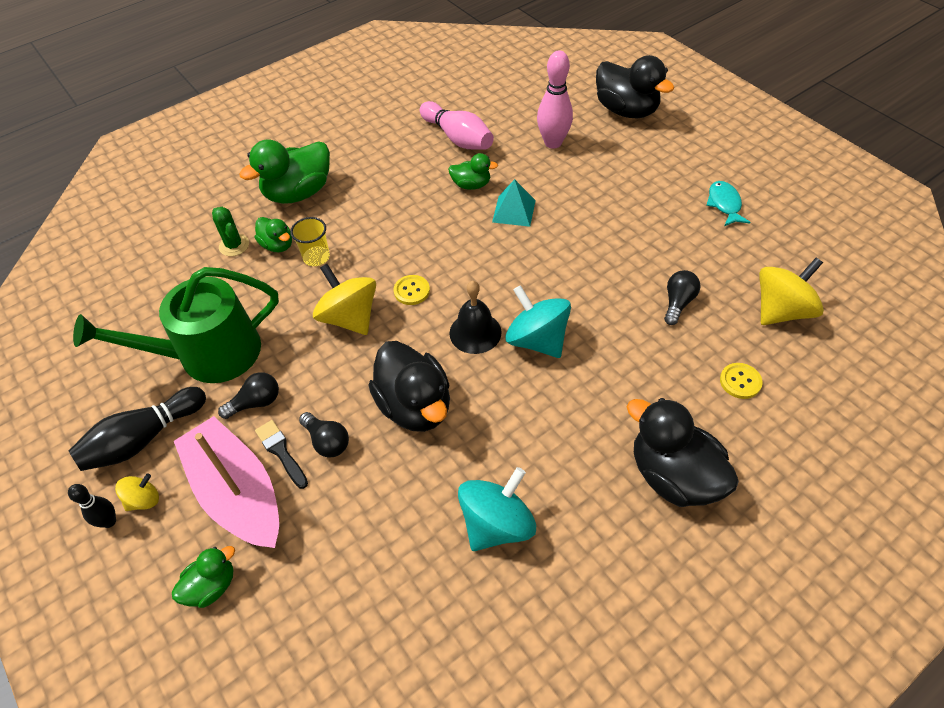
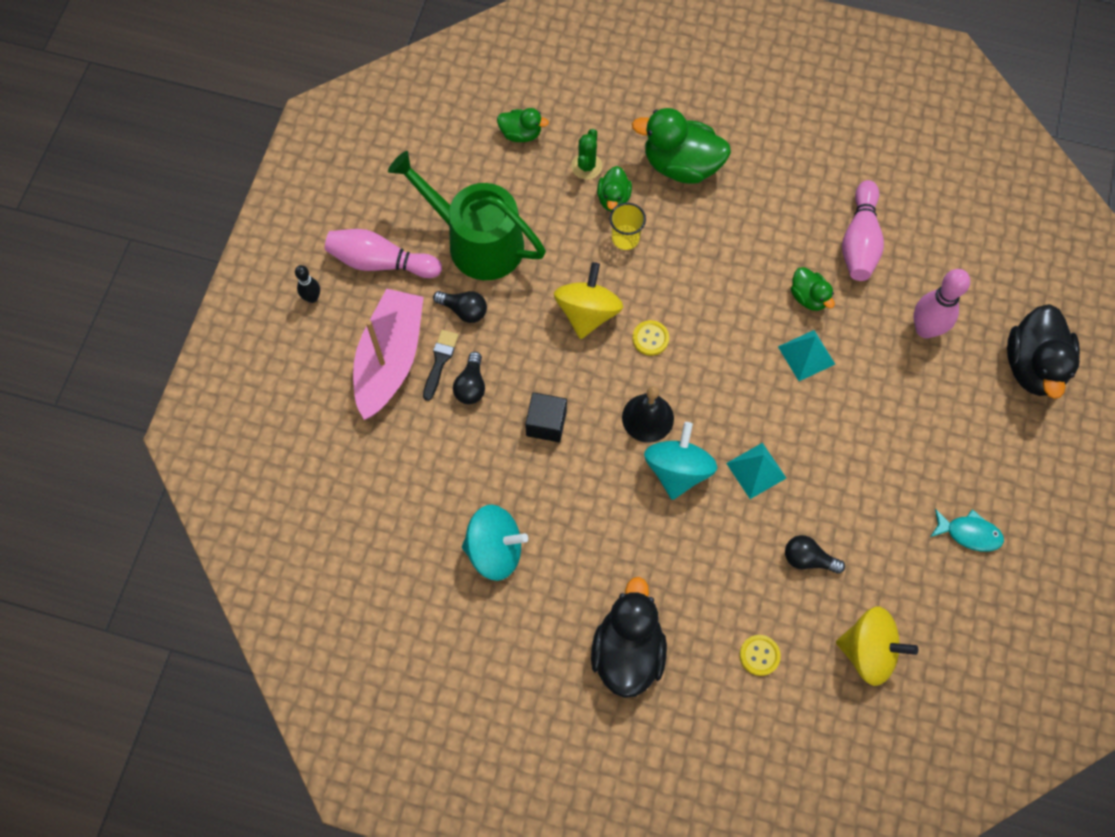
camera: 50 degrees right, 15 degrees up
(143, 439) = (381, 262): black bowling pin -> pink bowling pin
(144, 500) = (341, 305): yellow spinning top -> none
(212, 586) = (319, 400): green duck -> green duck (521, 134)
(415, 406) = (546, 423): black duck -> black cube
(579, 291) = (756, 470): none -> turquoise pyramid
(678, 303) = (808, 559): black light bulb -> black light bulb turned 150 degrees counterclockwise
(724, 204) = (969, 533): turquoise fish -> turquoise fish turned 60 degrees clockwise

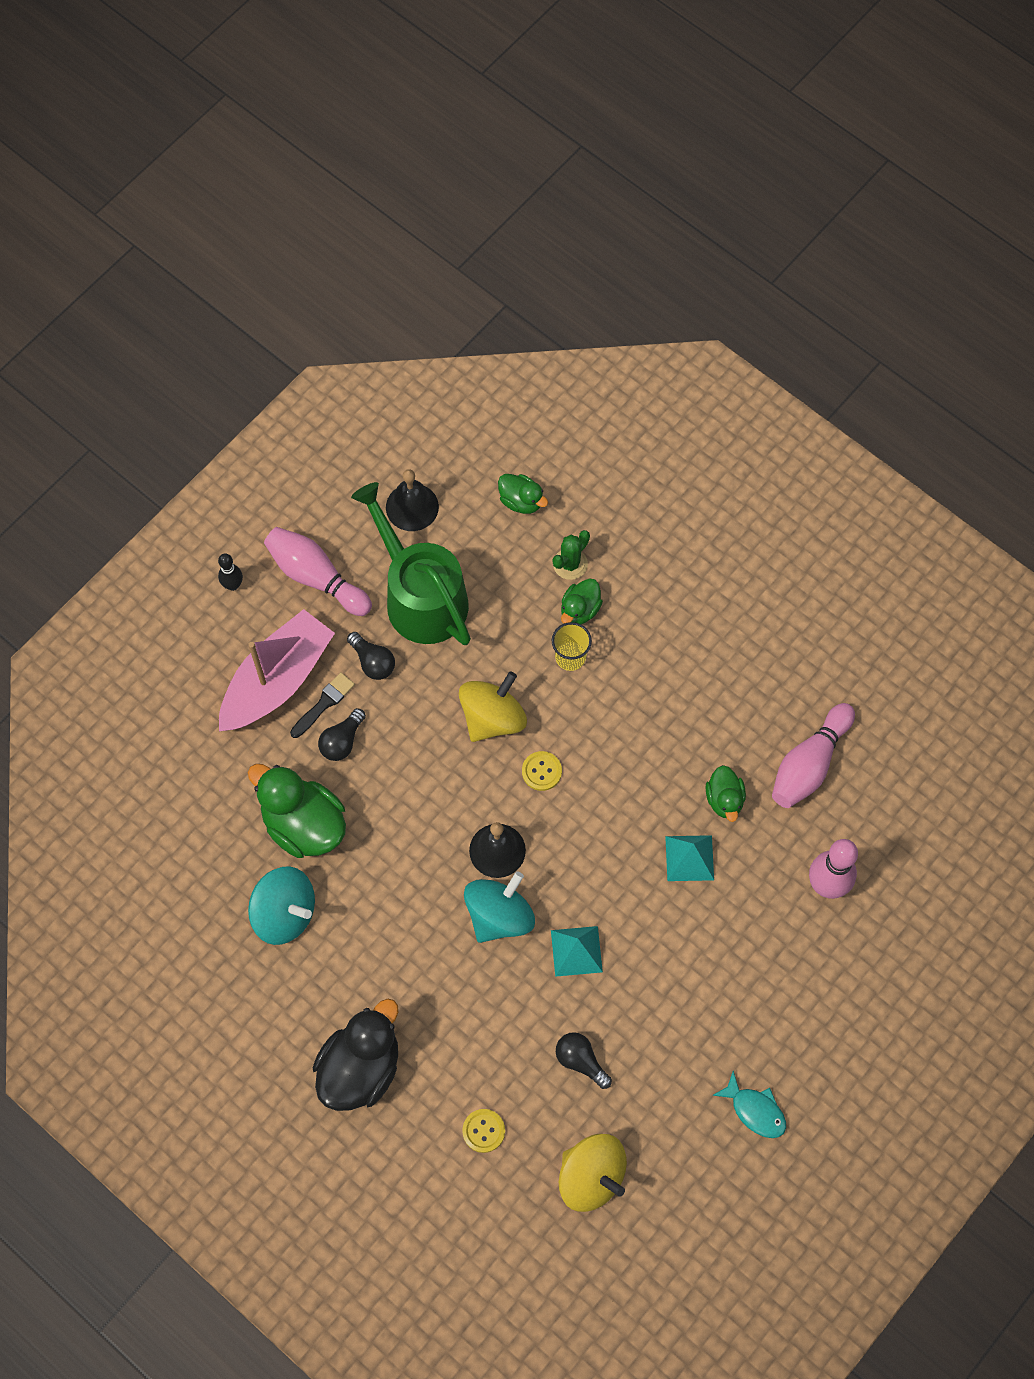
camera: 25 degrees right, 0 degrees up
(433, 174) = (412, 507): none -> black bell
(546, 423) = (395, 811): black cube -> none
(681, 165) = (667, 604): green duck -> green duck (303, 824)
(1033, 366) = (917, 973): black duck -> none

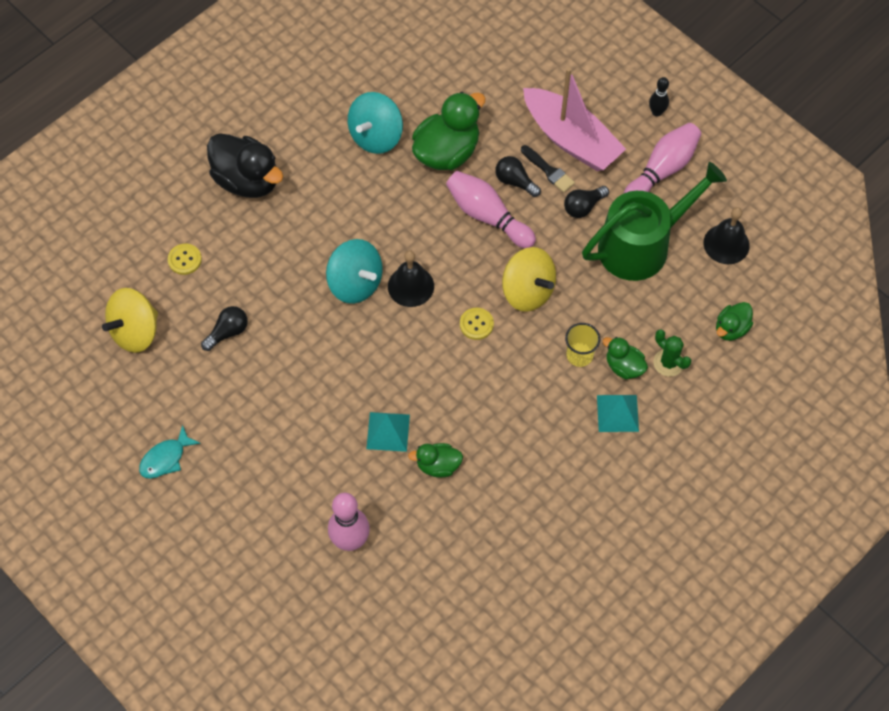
camera: 95 degrees right, 5 degrees down
(576, 951) = (318, 337): turquoise pyramid -> turquoise pyramid (617, 413)
(809, 764) = (464, 541): pink bowling pin -> pink bowling pin (487, 216)

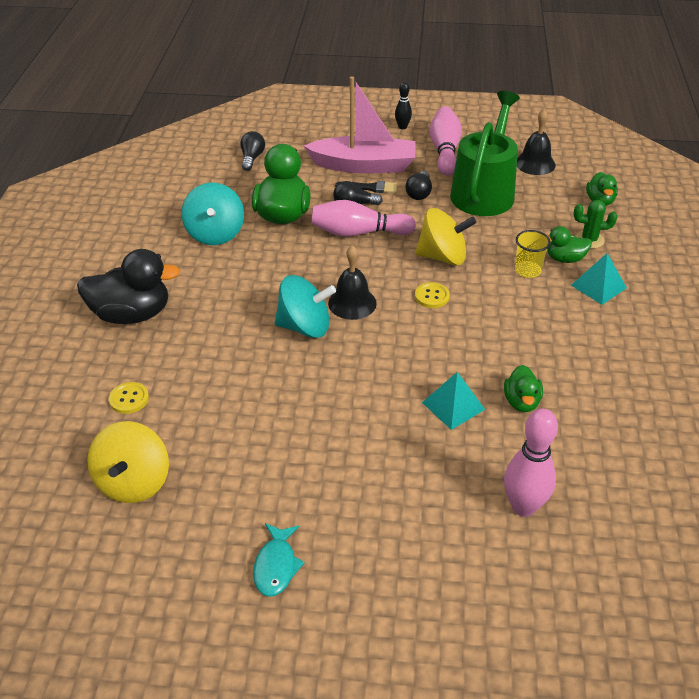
camera: 40 degrees left, 20 degrees down
(228, 332) = (229, 426): black light bulb -> black light bulb (252, 158)
(438, 465) = (521, 402): green duck -> green duck turned 45 degrees counterclockwise

